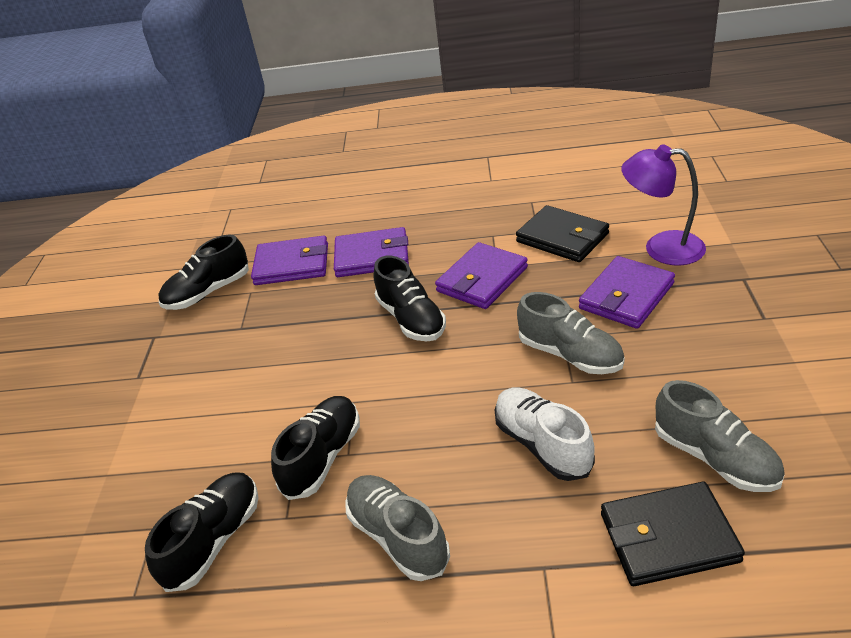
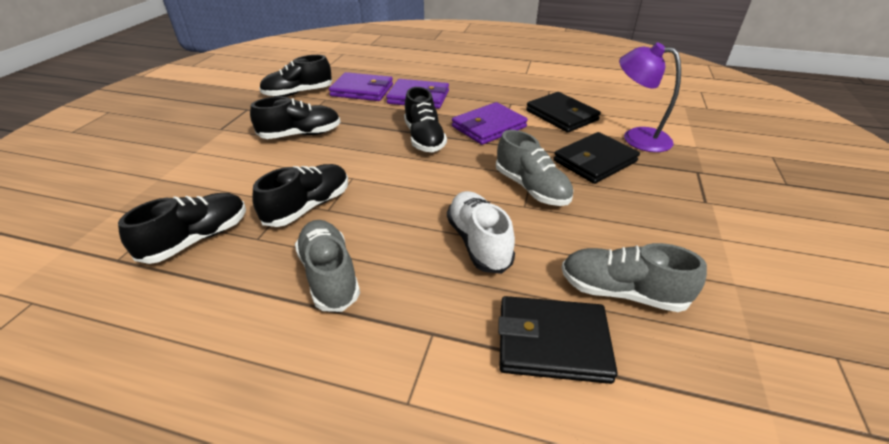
camera: 10 degrees right, 0 degrees up
(251, 357) = (301, 135): none -> black shoe
(626, 296) = (595, 161): purple wallet -> black wallet
(715, 458) = (621, 292): grey shoe -> grey shoe turned 135 degrees clockwise

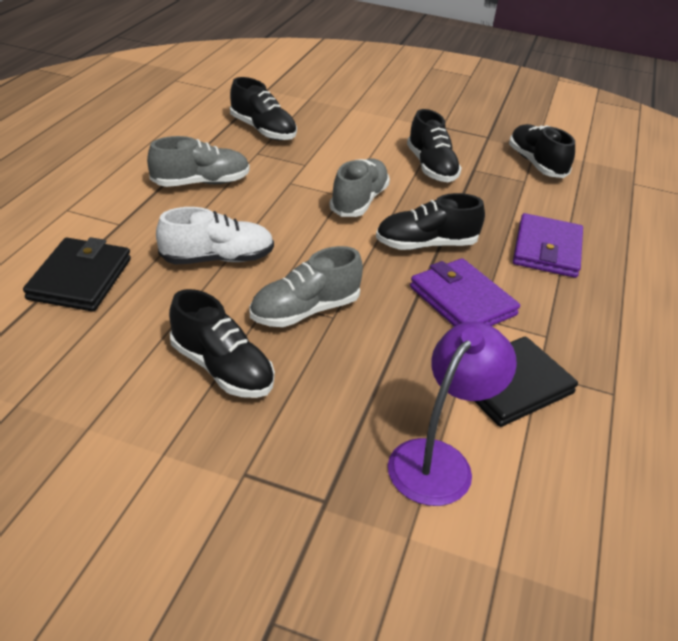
camera: 90 degrees right, 0 degrees up
(308, 207) = (296, 173): black shoe -> black shoe (222, 369)
(362, 90) = (558, 207): purple wallet -> none
(595, 161) = (364, 385): black wallet -> none
(621, 292) = (115, 334): grey shoe -> grey shoe (359, 201)

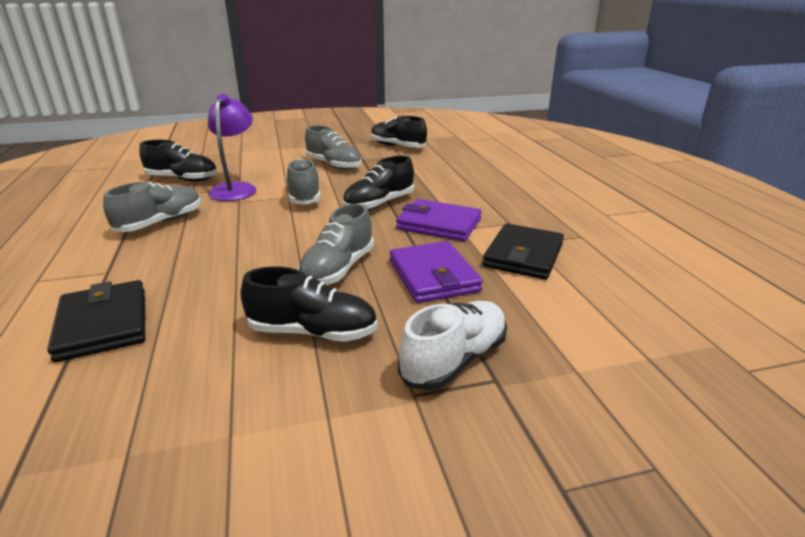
camera: 30 degrees left, 10 degrees down
(217, 259) = (228, 264): white shoe -> white shoe (454, 360)
(431, 167) = (334, 165): black shoe -> grey shoe
(439, 460) = (535, 315): purple lamp -> purple lamp (236, 188)
(547, 250) = (455, 183): purple wallet -> purple wallet (433, 276)

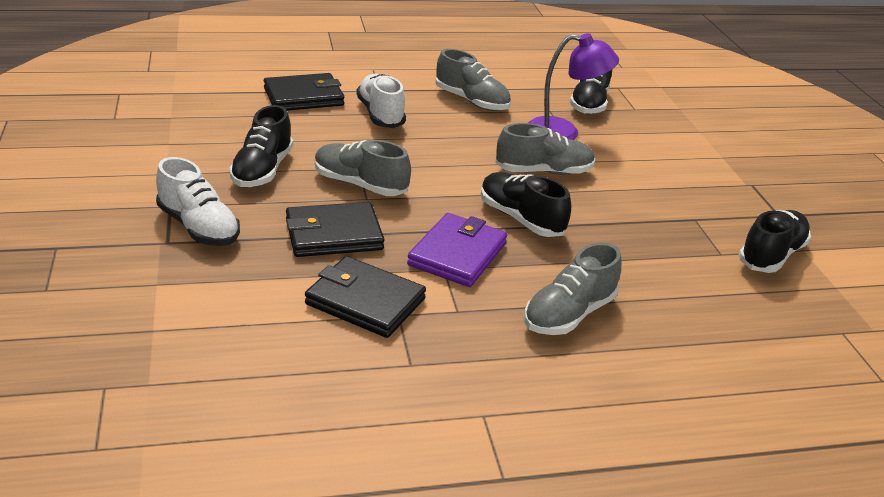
camera: 90 degrees right, 5 degrees up
(176, 268) = (380, 114): none -> white shoe
(334, 165) = (659, 194): grey shoe -> grey shoe (569, 314)
(433, 276) = (334, 235): purple wallet -> black wallet

